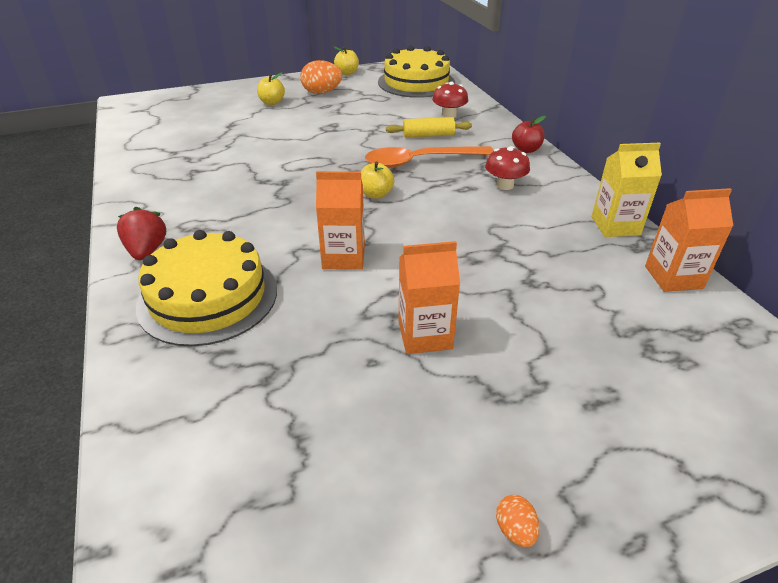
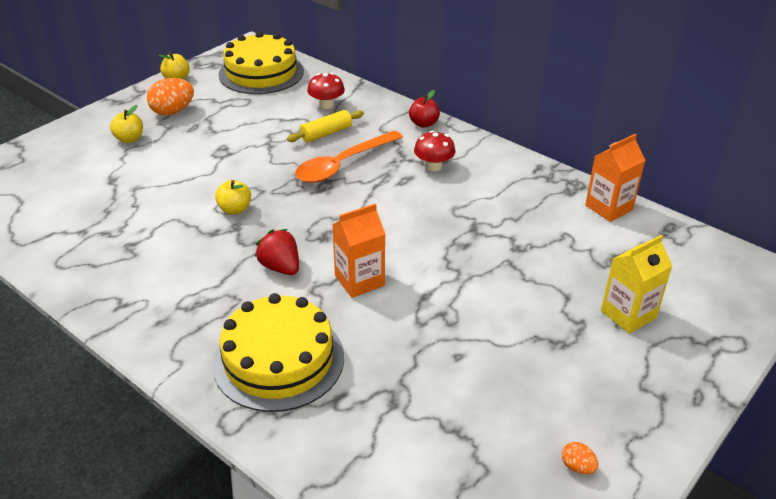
camera: 30 degrees left, 0 degrees up
(147, 251) = (174, 342): red strawberry -> red strawberry (280, 267)
(376, 194) = (333, 211): yellow apple -> yellow apple (235, 209)
(425, 335) = (478, 320): orange carton -> none
(515, 530) = (632, 421): orange egg -> orange egg (577, 467)
(615, 226) = (543, 177): yellow carton -> yellow carton (628, 314)

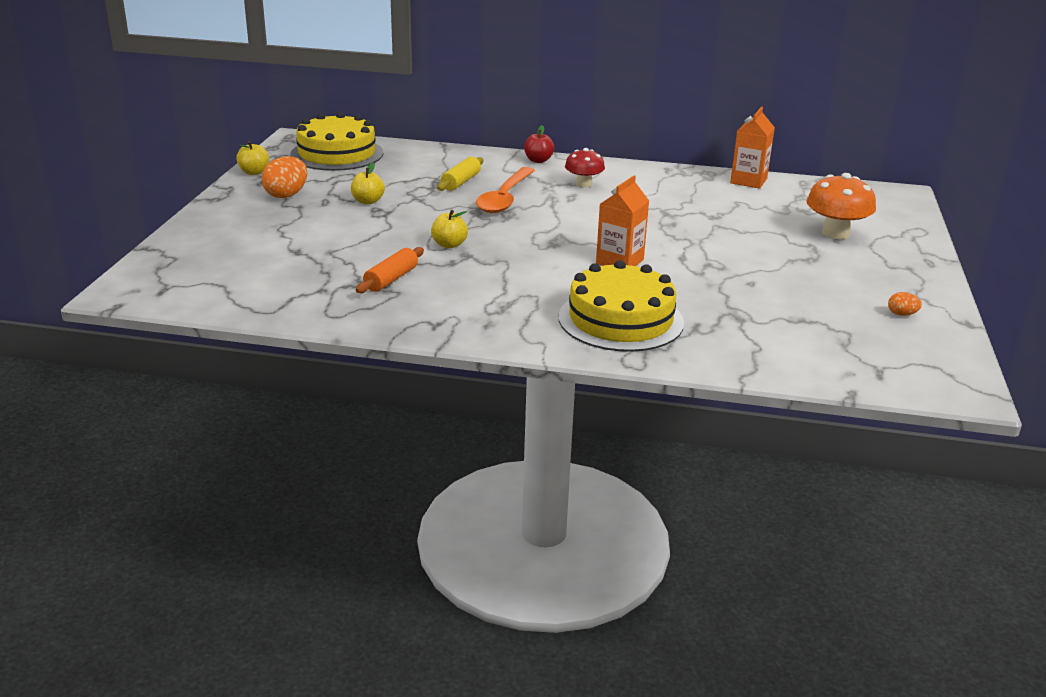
camera: 30 degrees left, 10 degrees down
(129, 139) = (270, 221): yellow apple -> yellow apple (367, 201)
(145, 237) = (391, 279): none -> orange rolling pin
(280, 267) = (543, 269): red strawberry -> none
(326, 105) = (433, 164): red mushroom -> none
(628, 314) = (835, 233): yellow carton -> orange mushroom

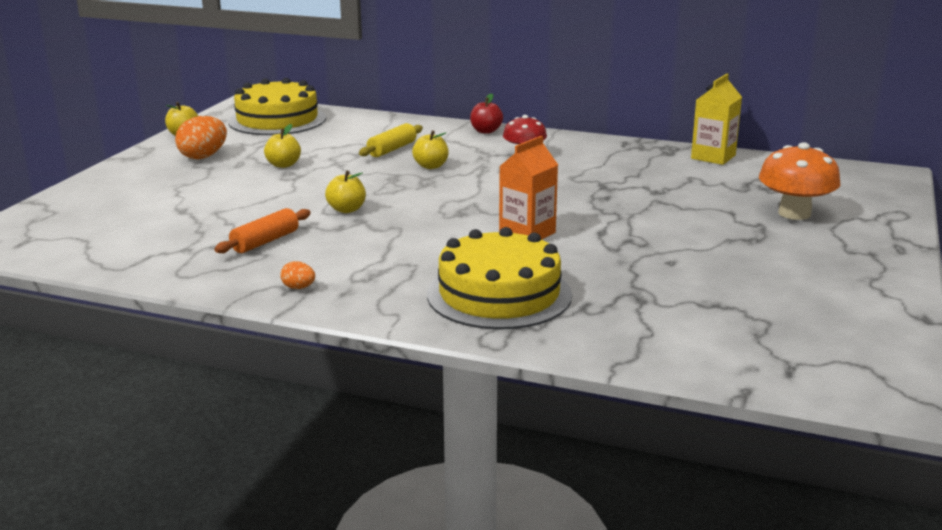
camera: 10 degrees right, 5 degrees down
(505, 198) = (431, 166): orange spoon -> yellow apple
(748, 181) = (713, 157): orange carton -> yellow carton
(901, 314) = (843, 304): orange egg -> orange egg (298, 288)

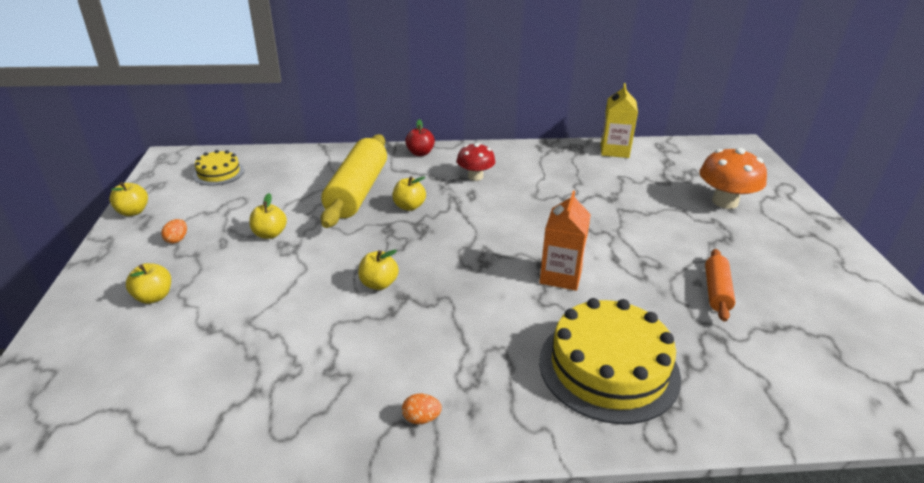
camera: 25 degrees left, 10 degrees up
(156, 186) = (154, 297): none -> yellow apple
(203, 156) = (177, 239): orange egg -> orange egg, size x0.50
(265, 241) = (334, 354): orange rolling pin -> orange rolling pin (716, 291)
(277, 120) = (219, 173): yellow cake -> yellow cake, size x0.52
(392, 149) = (357, 192): yellow rolling pin -> yellow rolling pin, size x1.93

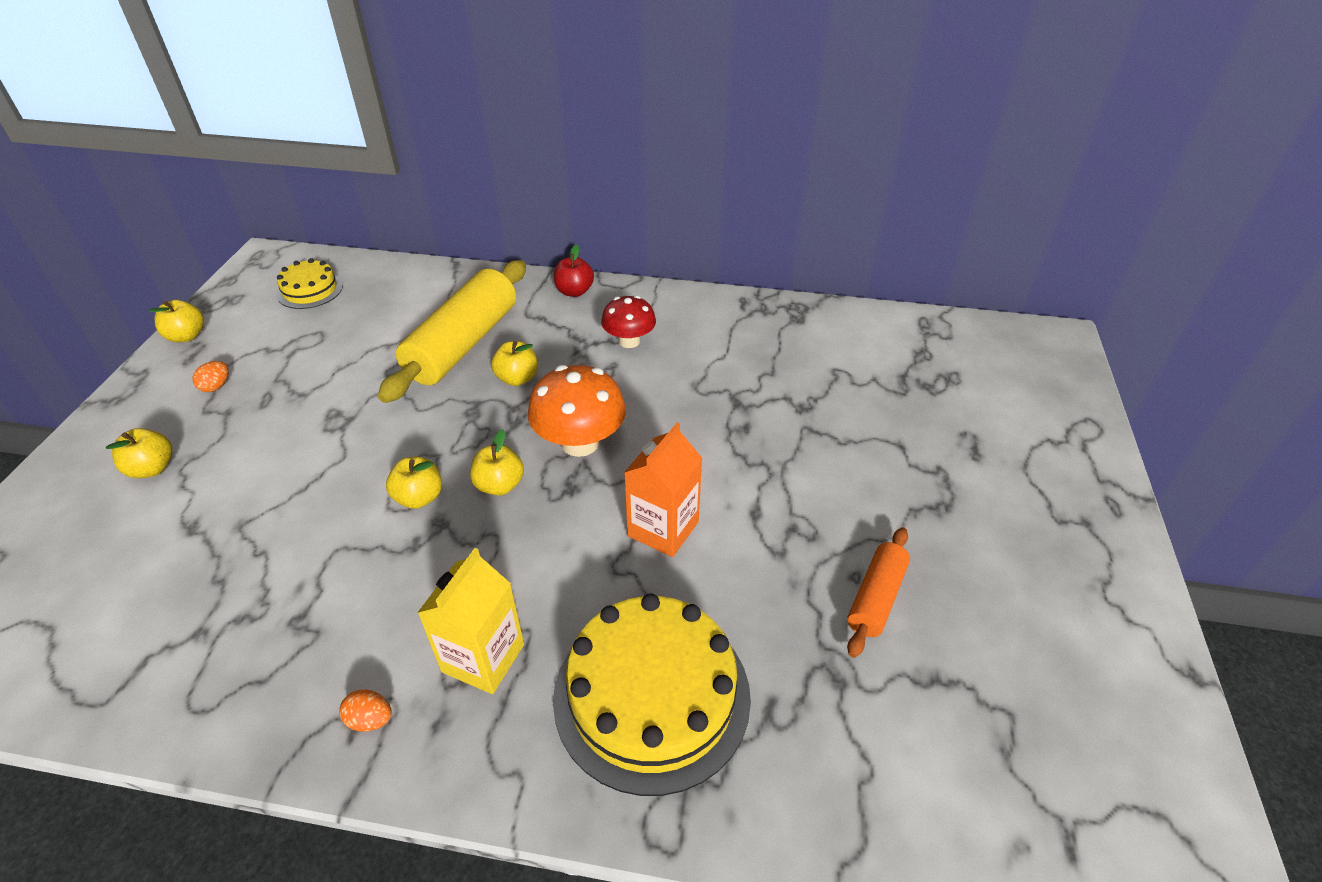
camera: 15 degrees right, 10 degrees up
(270, 234) = (325, 395): yellow apple -> yellow apple (499, 485)
(614, 150) = (851, 322): yellow carton -> yellow carton (483, 658)
(725, 202) = (974, 439): orange mushroom -> orange mushroom (580, 442)

